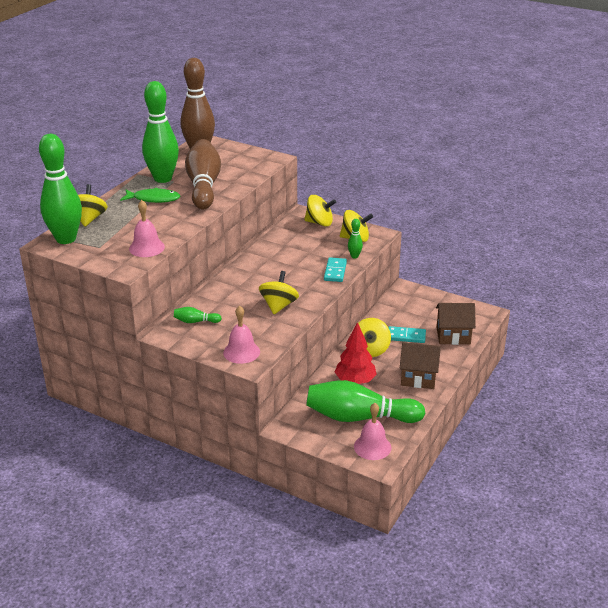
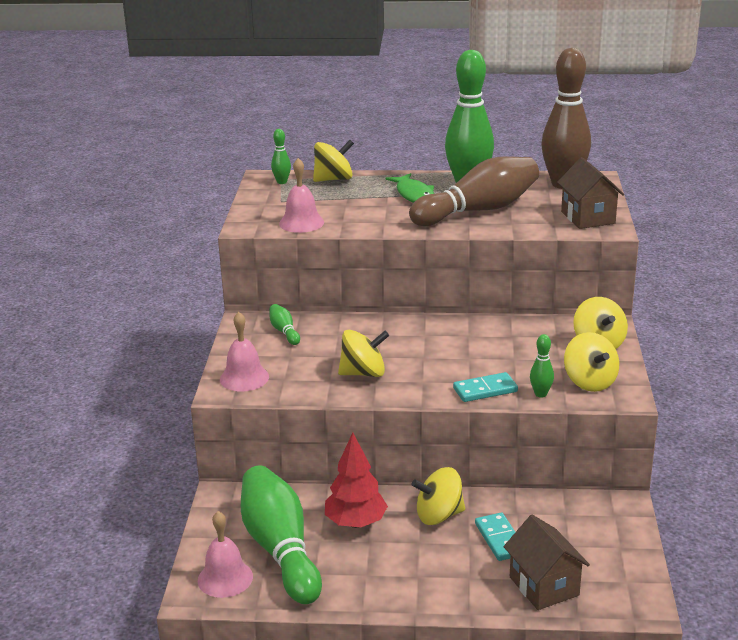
camera: 65 degrees right, 5 degrees down
(66, 239) = (282, 182): green bowling pin -> green bowling pin, size x0.41
(418, 378) = (407, 579): brown house -> brown house (588, 217)

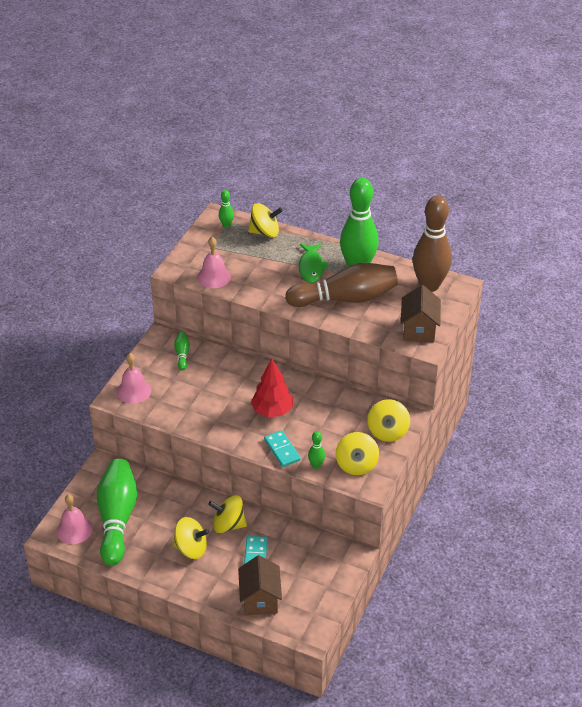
camera: 20 degrees right, 15 degrees up
(355, 523) = (173, 513): red tree -> red tree (272, 411)
(363, 373) = (212, 410): yellow spinning top -> yellow spinning top (191, 548)
(485, 390) = (282, 450): turquoise domino -> turquoise domino turned 60 degrees clockwise

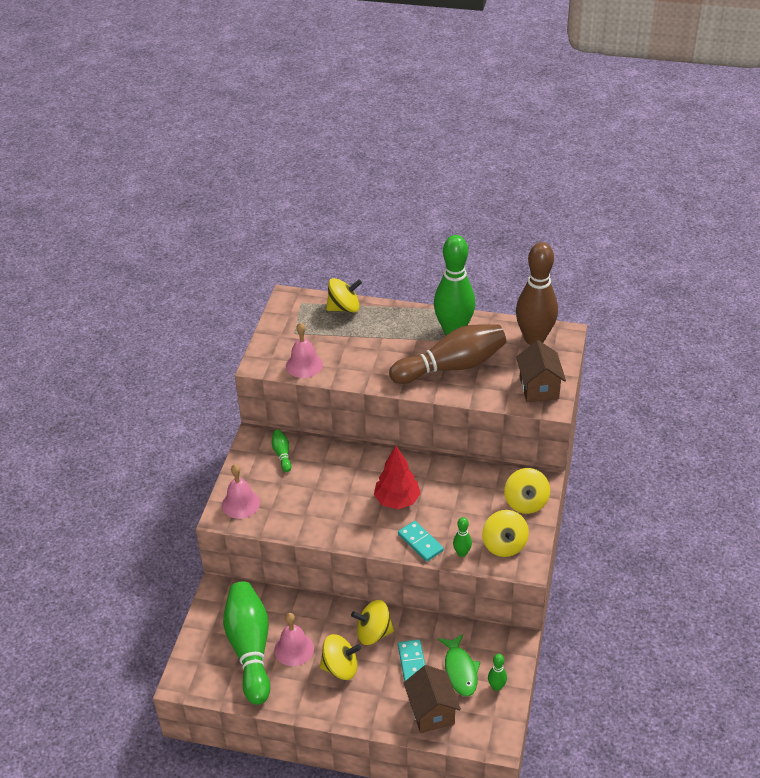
camera: 10 degrees left, 0 degrees up
(74, 529) = (206, 670): pink bell -> pink bell (294, 649)
(226, 225) = (301, 306): green bowling pin -> green bowling pin (496, 687)
(311, 267) = (405, 338): green fish -> green fish (460, 670)

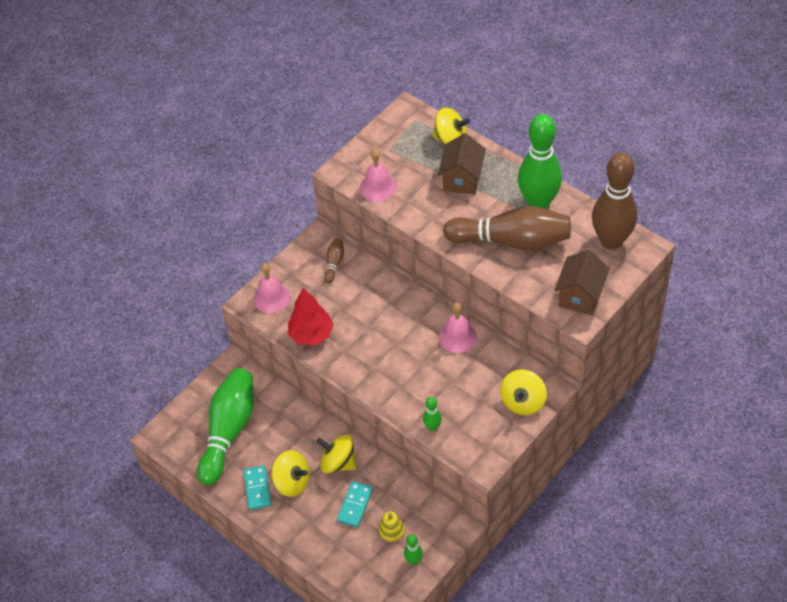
camera: 30 degrees right, 10 degrees up
(282, 454) = (334, 263): green bowling pin -> brown bowling pin
(294, 649) = (264, 447): pink bell -> pink bell (457, 337)
(397, 500) = (407, 351): red tree -> red tree (311, 334)
(420, 542) = (402, 401): turquoise domino -> turquoise domino (257, 488)
(431, 712) = (344, 557): brown house -> brown house (462, 179)
(460, 670) = (391, 531): green fish -> yellow stacking toy
(504, 545) = (476, 435): yellow spinning top -> none

